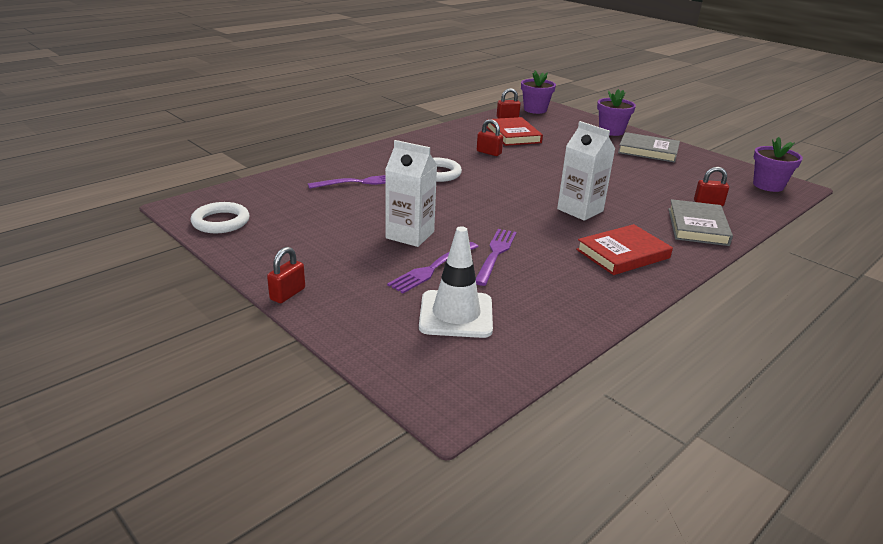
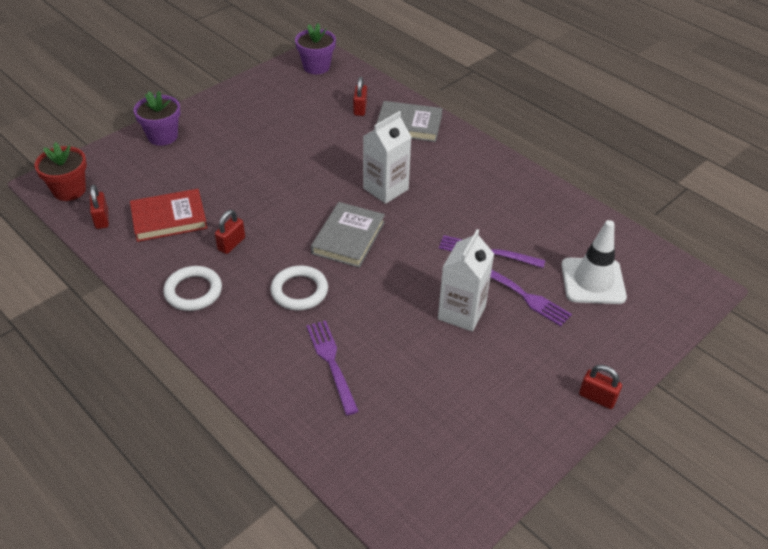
camera: 90 degrees left, 15 degrees up
(221, 222) = (462, 490): white ring -> white ring (193, 291)
(535, 110) = (69, 190): purple flower pot -> red flower pot
(623, 254) = (468, 175): red book -> none
(648, 151) = (228, 120): grey book -> grey book (348, 238)

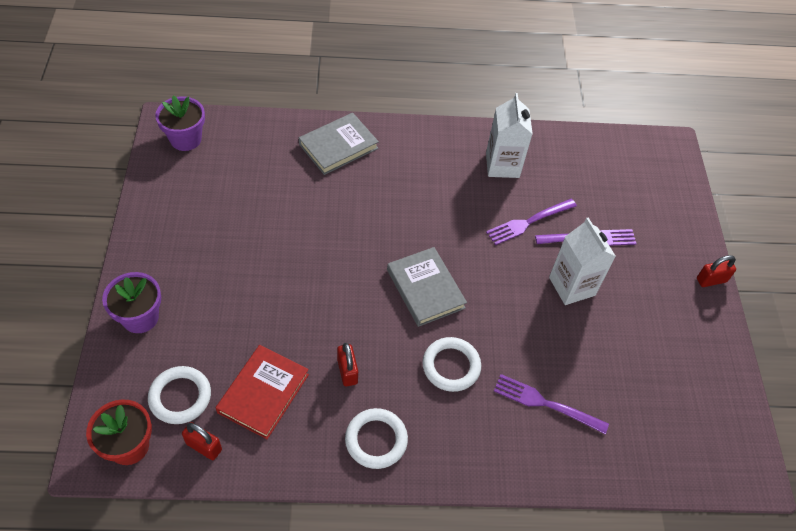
camera: 50 degrees left, 10 degrees up
(126, 187) = (180, 397): none -> white ring
(360, 109) = (280, 158): red padlock -> none
(385, 189) = (396, 222): white carton -> white carton (502, 165)
(593, 281) = (613, 192): white traffic cone -> none

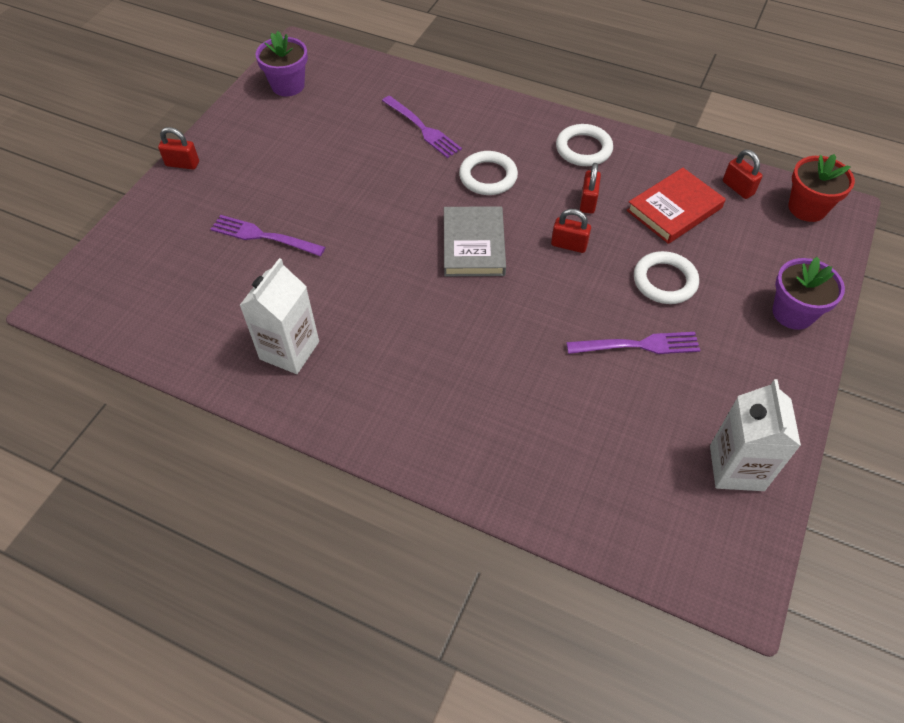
camera: 150 degrees left, 0 degrees up
(180, 397) = (755, 230): white ring -> white ring (664, 281)
(185, 139) = (712, 546): purple flower pot -> purple flower pot (288, 86)
(338, 146) = (489, 453): grey book -> none
(347, 317) = (569, 245): none -> red padlock
(529, 222) = (314, 273): purple fork -> purple fork (638, 345)
(572, 286) = (322, 201): white carton -> white carton (736, 468)

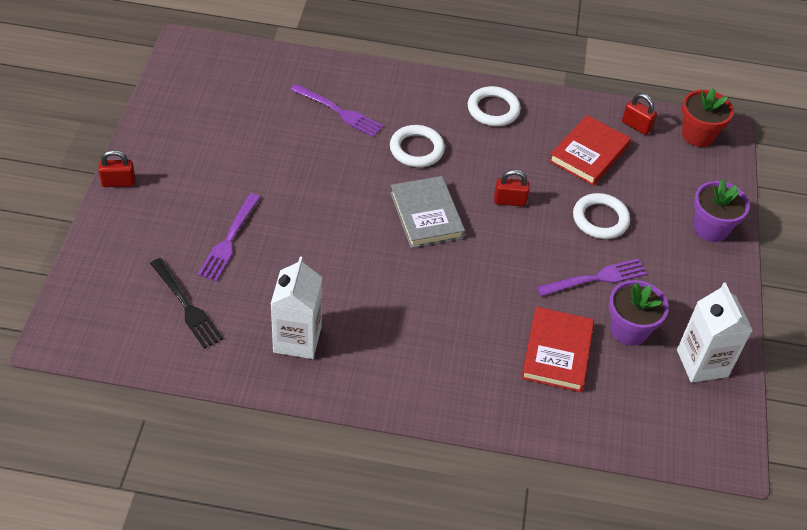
camera: 20 degrees left, 5 degrees down
(194, 294) = (186, 305): none -> black fork
(263, 236) = (229, 240): purple fork -> purple fork turned 75 degrees counterclockwise
(288, 86) = (190, 87): purple flower pot -> purple flower pot (629, 330)
(566, 420) = (557, 352): none -> red book
(588, 202) = (513, 159): red padlock -> none

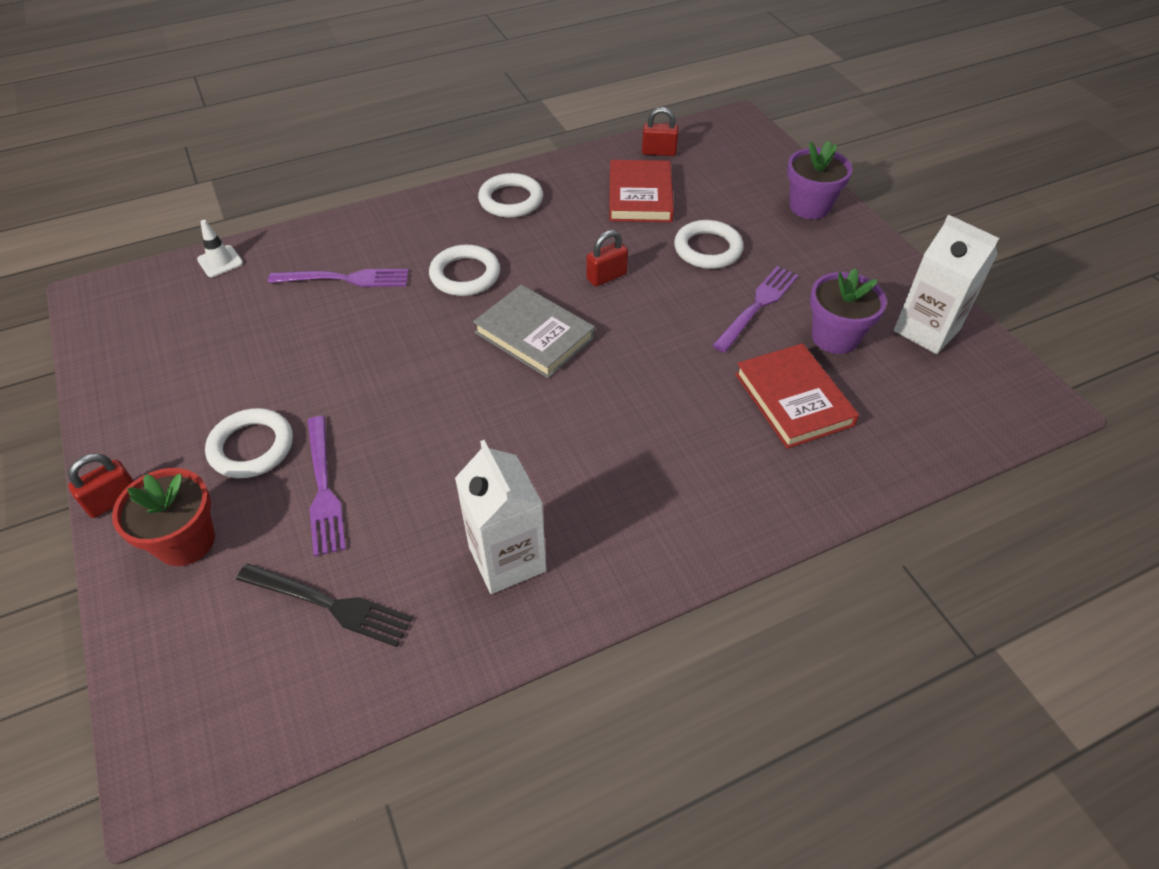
camera: 30 degrees left, 0 degrees up
(208, 192) = (251, 447): none -> white ring
(273, 59) = (220, 261): none -> white traffic cone
(698, 135) = (718, 135): red flower pot -> red flower pot (185, 541)

